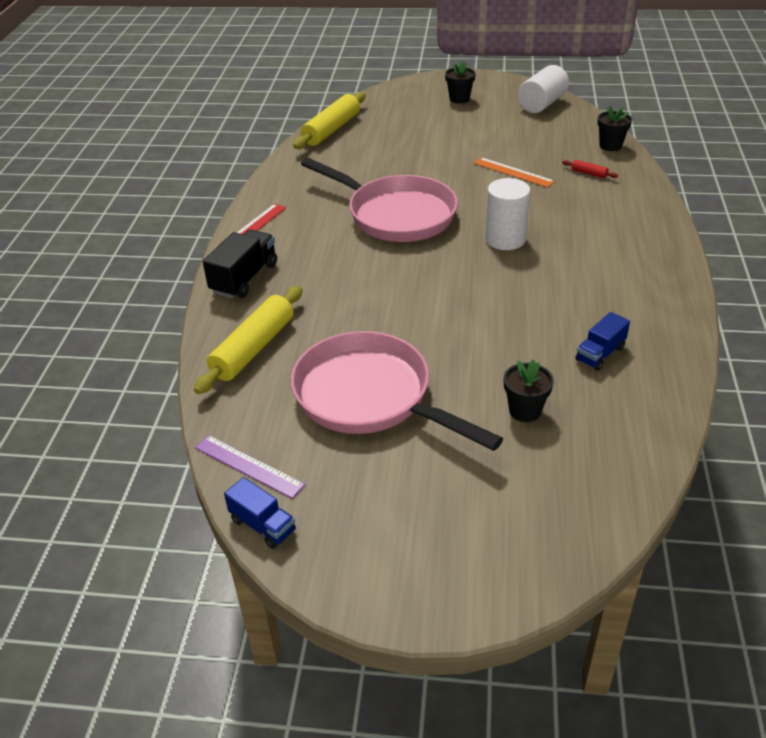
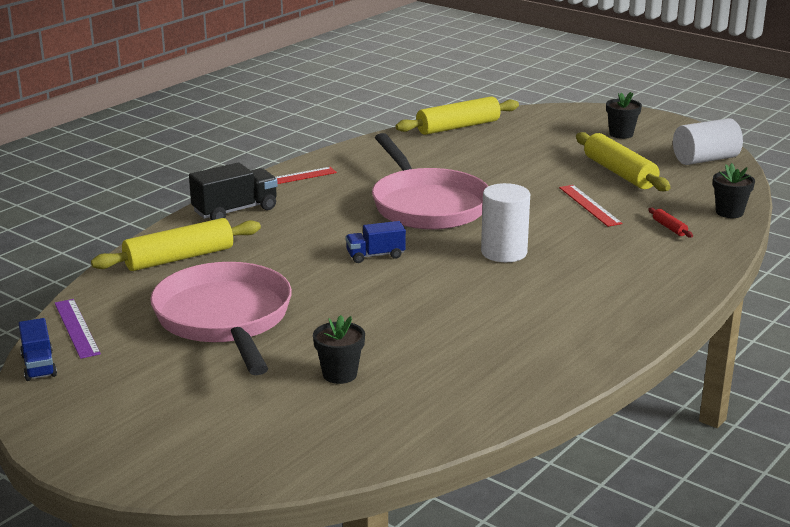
camera: 30 degrees right, 15 degrees down
(499, 135) = (619, 173): none -> yellow rolling pin
(513, 172) = (589, 205): orange ruler -> red ruler
(600, 354) = (468, 361): blue truck -> blue truck (375, 255)

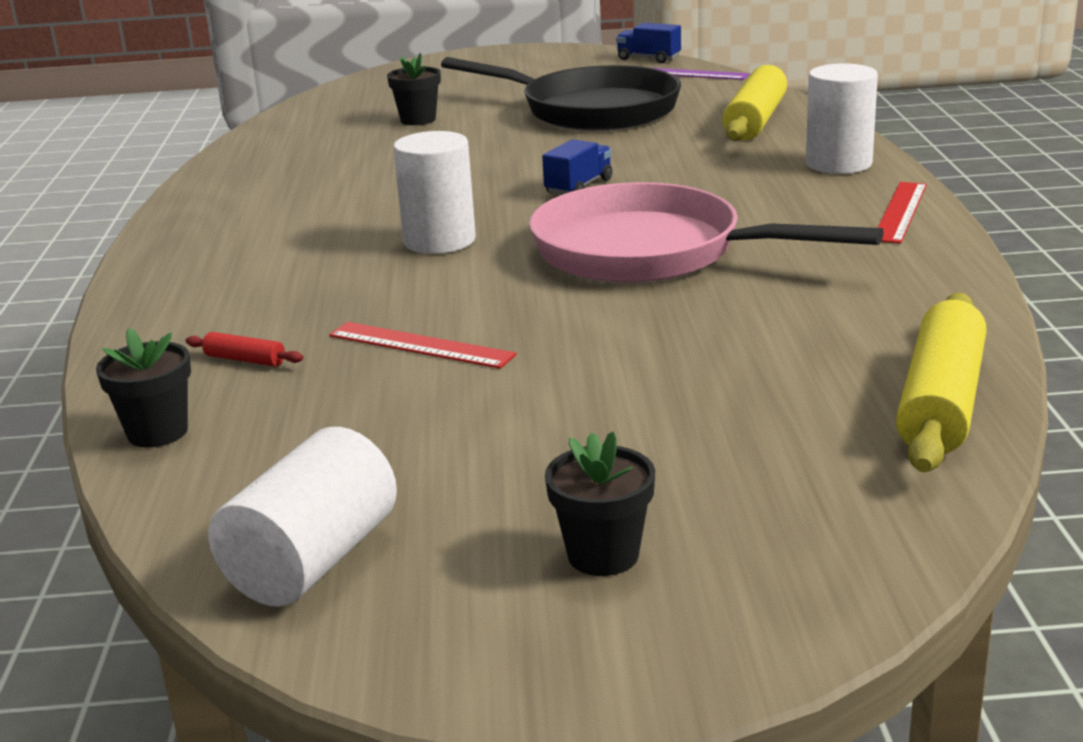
camera: 140 degrees right, 0 degrees up
(225, 319) = (591, 110): pink pan -> black pan
(235, 211) = (838, 164): black truck -> white cylinder
(619, 173) = (456, 432): yellow rolling pin -> none

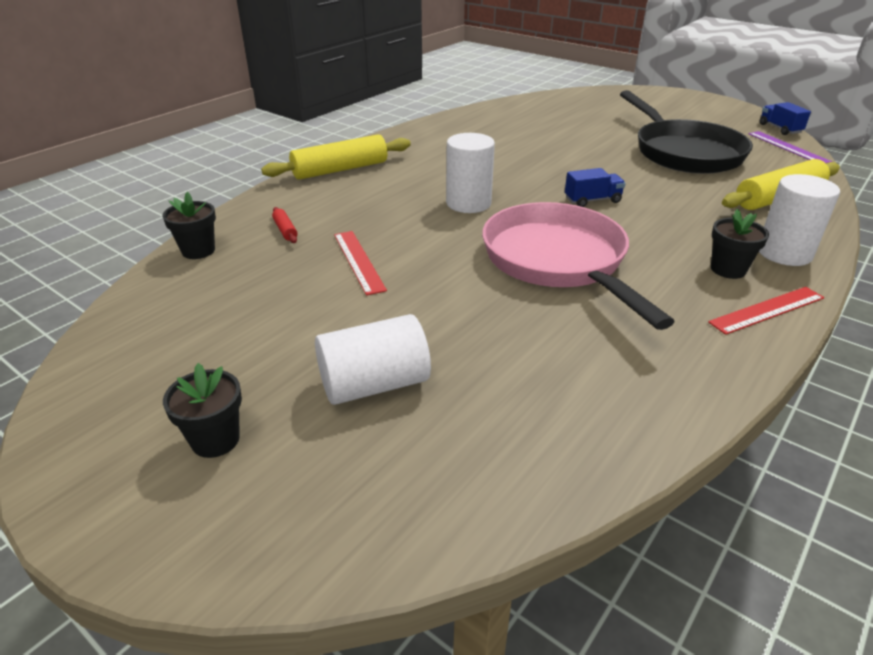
camera: 40 degrees right, 10 degrees up
(313, 560) = (128, 355): white cylinder -> white cylinder (374, 384)
(418, 120) = (580, 125): black flower pot -> black flower pot (728, 269)
(941, 402) = (544, 471): yellow rolling pin -> yellow rolling pin (340, 170)

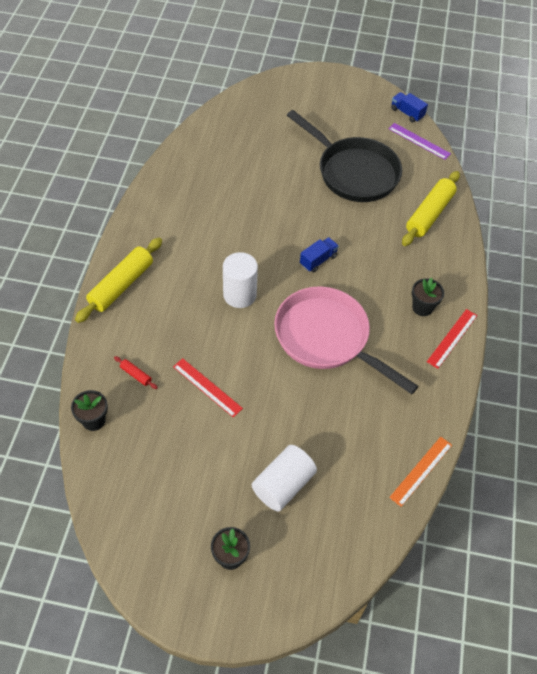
camera: 30 degrees left, 20 degrees up
(629, 448) = (421, 471): none -> orange ruler
(784, 253) = (447, 278): white cylinder -> none

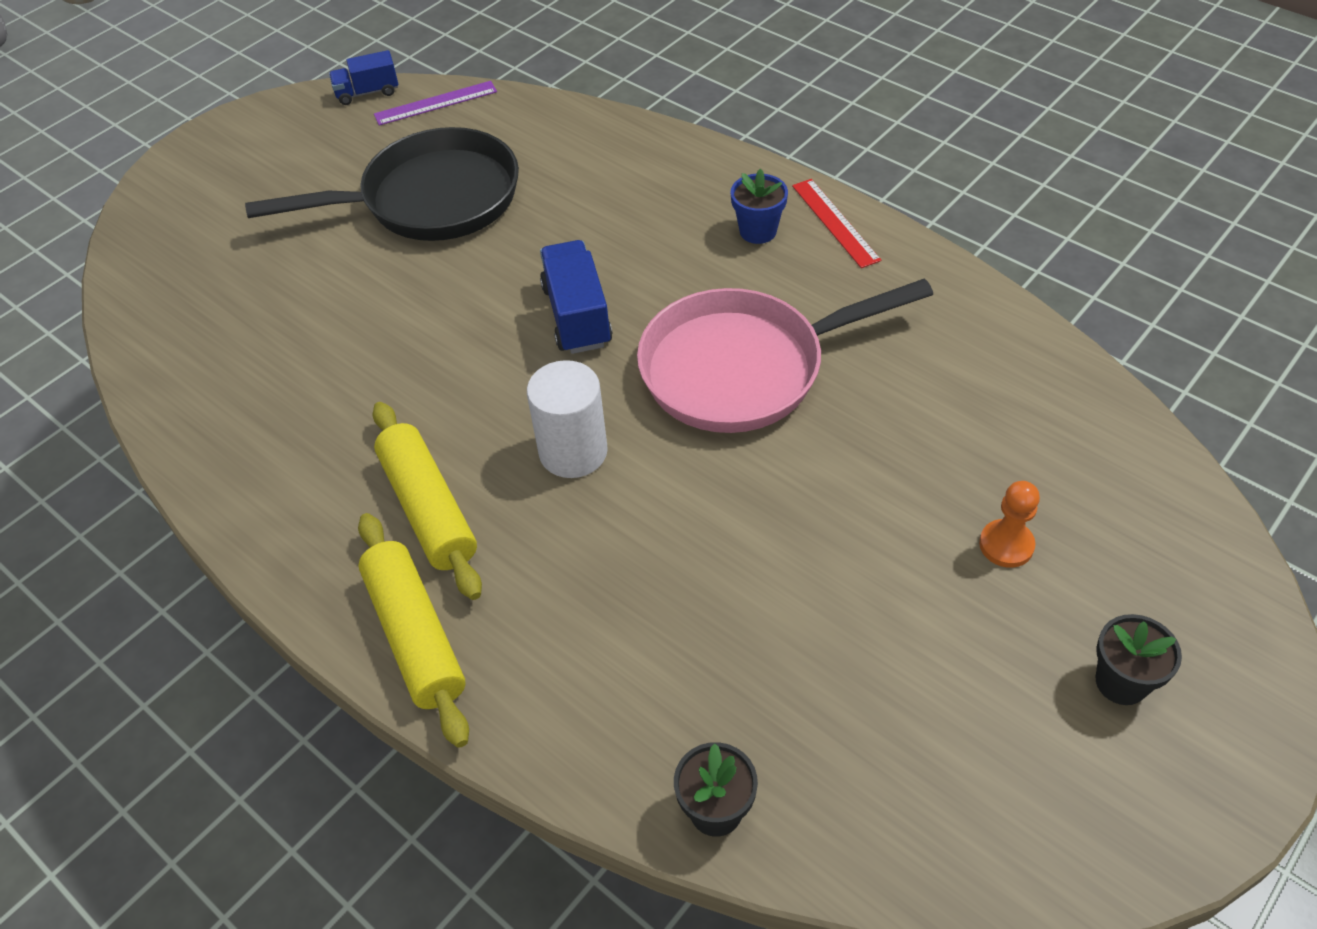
camera: 55 degrees left, 5 degrees down
(136, 375) = (649, 690): red rolling pin -> none
(207, 387) = (746, 580): red ruler -> none
(283, 485) = (1006, 545): white cylinder -> orange pawn
(318, 260) = (577, 316): blue truck -> blue truck, size x1.56
(421, 471) = (1055, 355): orange ruler -> none
(422, 307) = (758, 231): black flower pot -> blue flower pot
(429, 214) = (587, 151): yellow rolling pin -> yellow rolling pin (429, 508)

